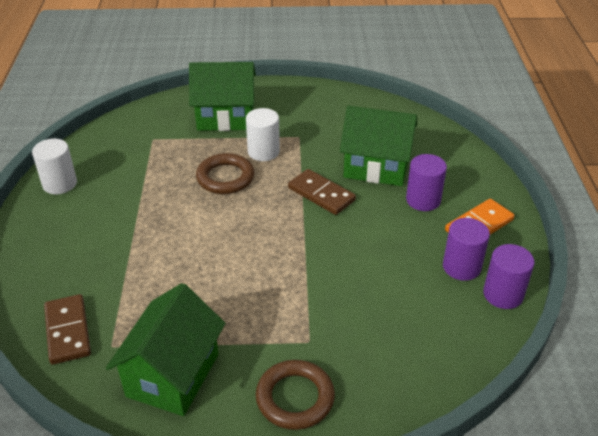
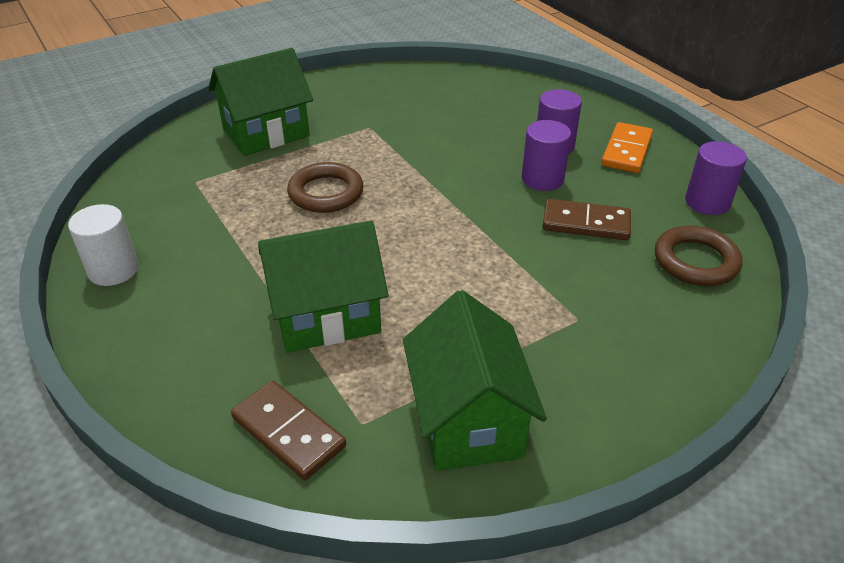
camera: 30 degrees left, 0 degrees up
(263, 152) = (344, 153): white cylinder -> none
(295, 398) = (620, 380): brown ring -> brown ring (695, 261)
(321, 194) = (448, 174): brown domino -> brown domino (586, 223)
(376, 167) = (479, 131): green house -> green house (326, 316)
(461, 267) = (648, 192): purple cylinder -> purple cylinder (542, 179)

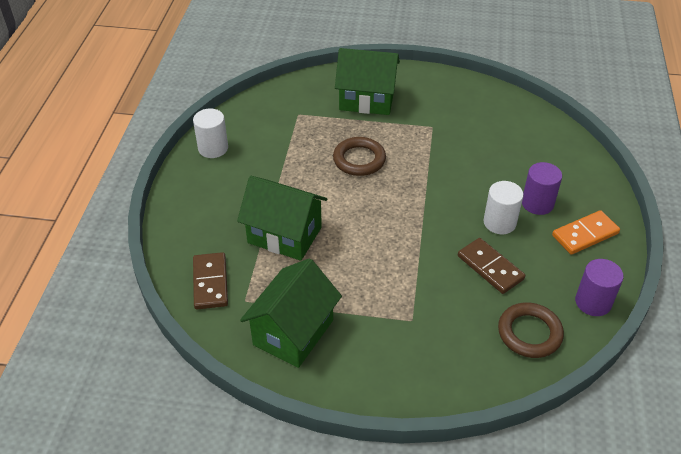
camera: 40 degrees right, 5 degrees up
(542, 179) = (499, 222): purple cylinder -> white cylinder

